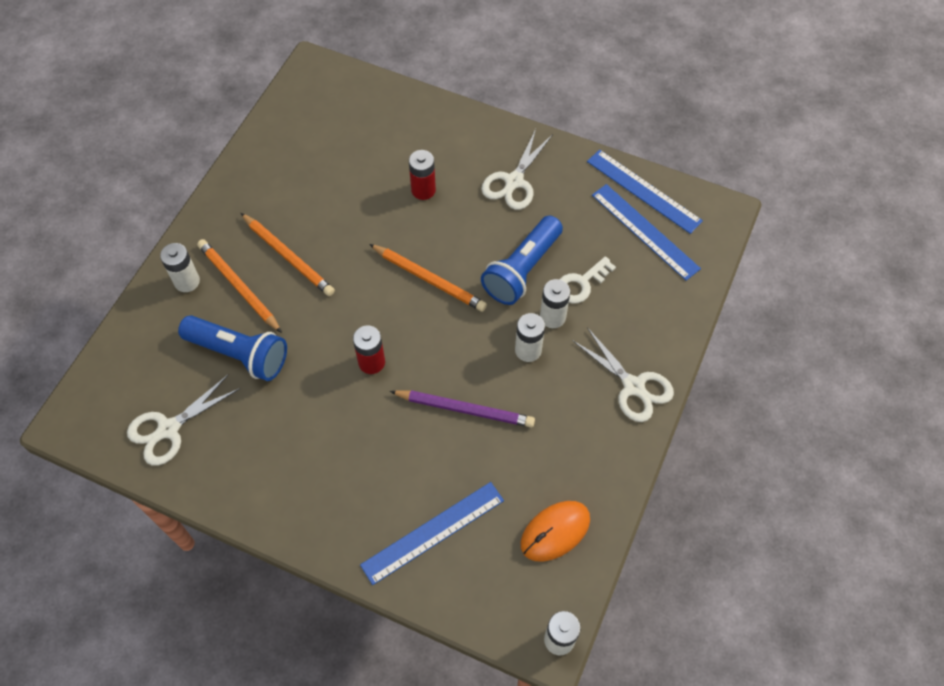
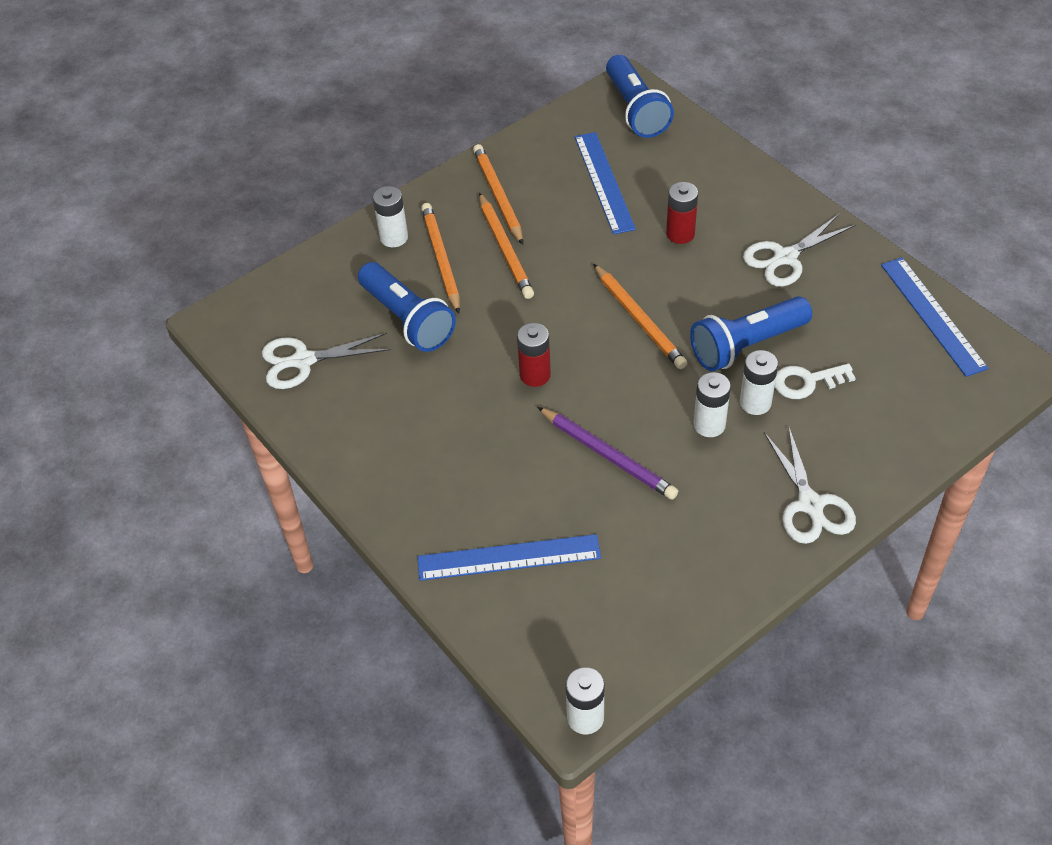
camera: 30 degrees right, 10 degrees down
(257, 209) = (498, 196): none -> orange pencil
(331, 88) = (636, 110): none -> blue flashlight
(555, 531) = (640, 611): orange mouse -> none
(645, 231) = (911, 356): blue ruler -> blue ruler (604, 182)

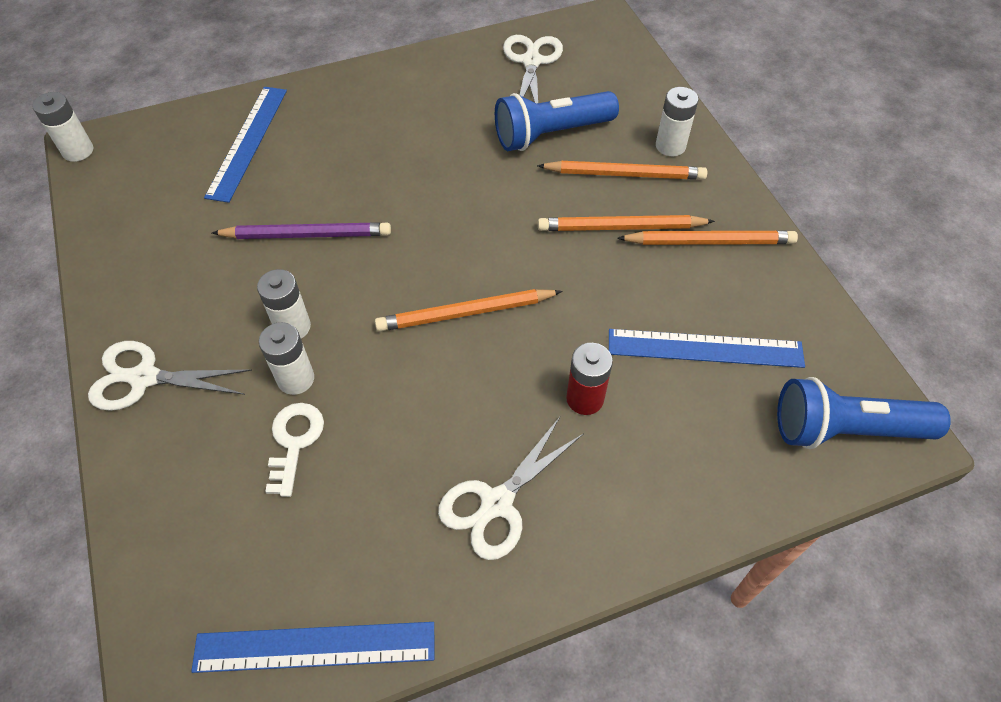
camera: 105 degrees right, 5 degrees up
(535, 375) = (434, 207): red battery -> none
(608, 455) = (307, 235): purple pencil -> purple pencil turned 150 degrees counterclockwise
(747, 345) = (378, 402): blue flashlight -> none
(785, 257) = (497, 503): white scissors -> white scissors turned 120 degrees counterclockwise

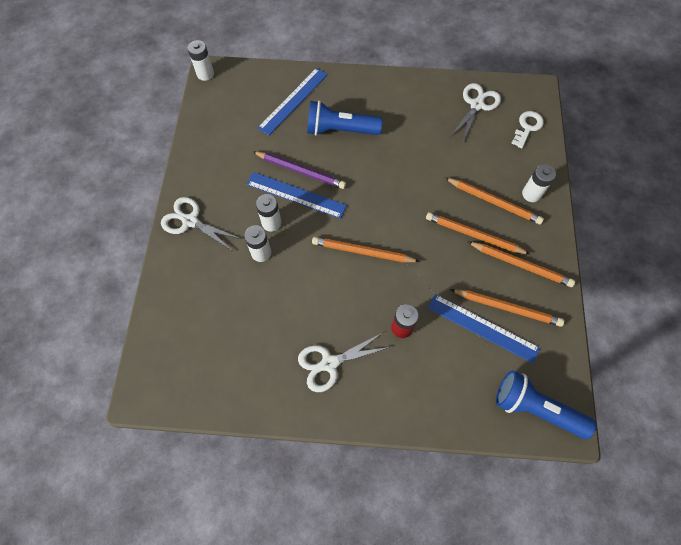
camera: 25 degrees right, 10 degrees up
(294, 441) = (246, 286): white key -> white key (527, 127)
(315, 647) = (214, 394): blue ruler -> blue ruler (296, 195)
(551, 134) = (464, 159): blue flashlight -> blue flashlight (340, 130)
(724, 306) = (507, 308): none -> orange pencil

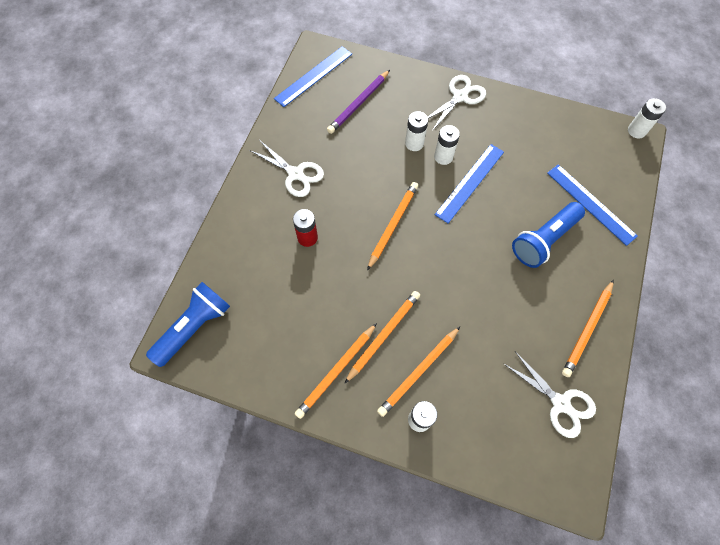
camera: 105 degrees right, 0 degrees up
(300, 171) = (497, 192): purple pencil -> purple pencil (358, 103)
(329, 363) = (295, 174): white scissors -> white scissors turned 135 degrees clockwise
(340, 130) = (544, 240): blue flashlight -> blue flashlight turned 150 degrees counterclockwise
(482, 328) = (283, 308): blue ruler -> blue ruler (313, 76)
(507, 308) = (295, 339): orange pencil -> orange pencil (587, 329)
(527, 127) = (516, 456): white key -> none

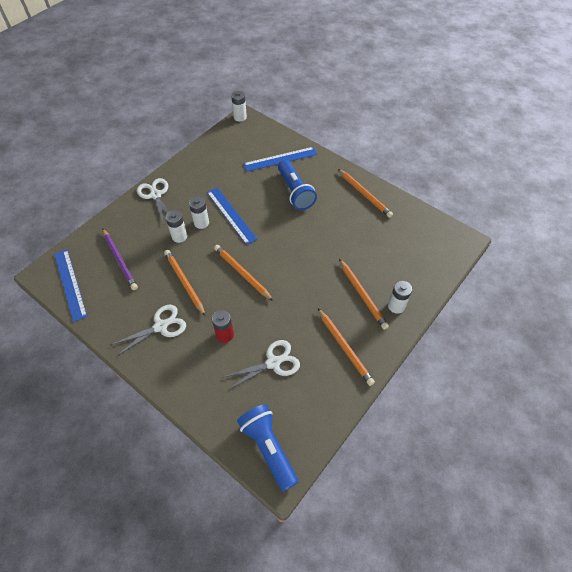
camera: 70 degrees left, 10 degrees down
(383, 335) = (328, 308): orange pencil -> orange pencil (184, 282)
(560, 403) = (407, 226): white scissors -> white scissors (273, 362)

